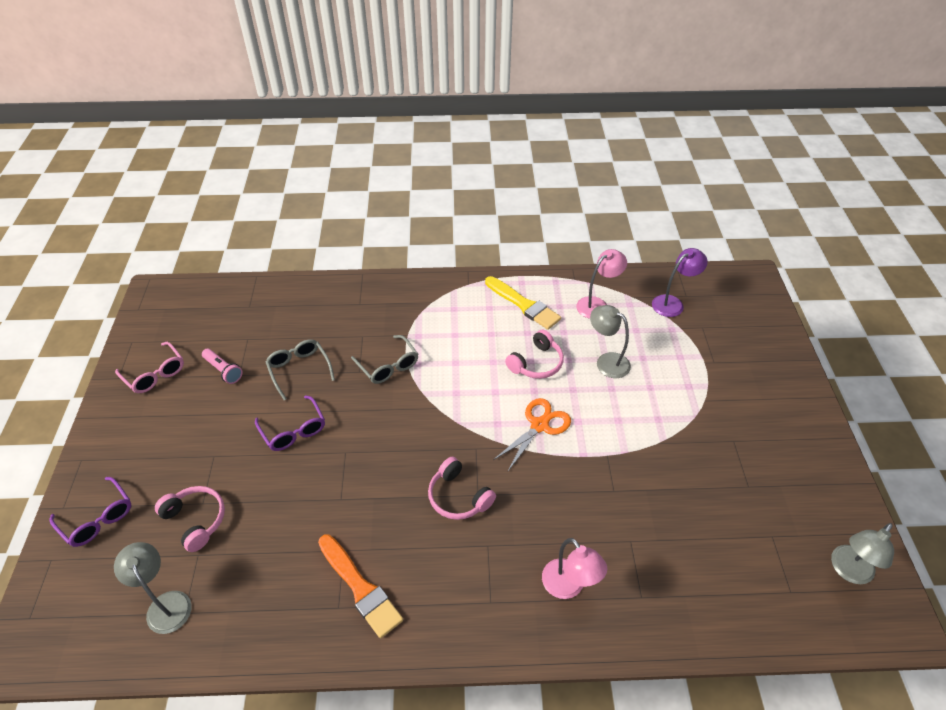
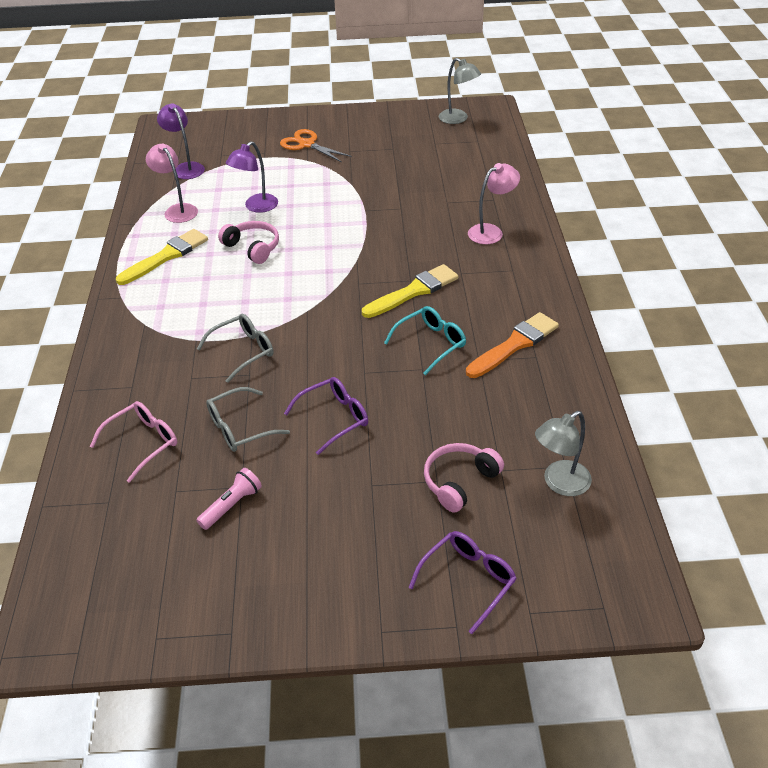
camera: 90 degrees left, 5 degrees down
(155, 374) = (229, 585): pink glasses -> pink glasses (143, 442)
(375, 508) = (431, 343): none -> turquoise glasses
(458, 497) = (413, 291): pink headphones -> yellow brush
(540, 425) = (331, 245): orange scissors -> orange scissors (306, 144)
(606, 361) = (256, 207): grey lamp -> purple lamp

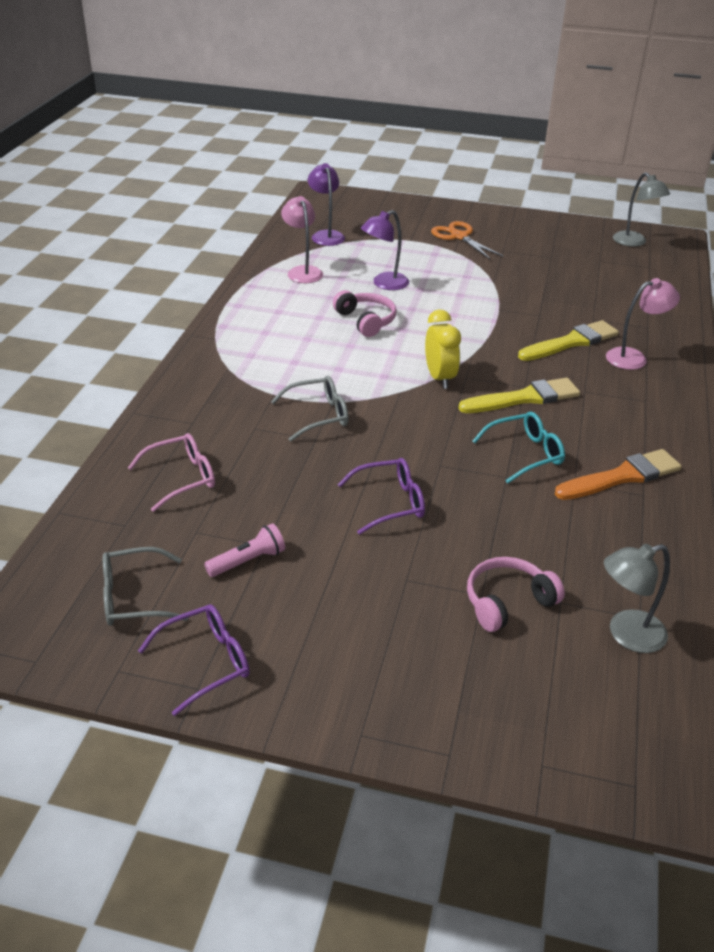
camera: 15 degrees right, 5 degrees down
(166, 256) = (274, 311): yellow brush -> yellow brush (571, 342)
(239, 428) = (285, 488): grey glasses -> grey glasses (133, 597)
(336, 289) = (439, 378): none -> yellow clock
(468, 580) = (481, 709): purple glasses -> purple glasses (206, 662)

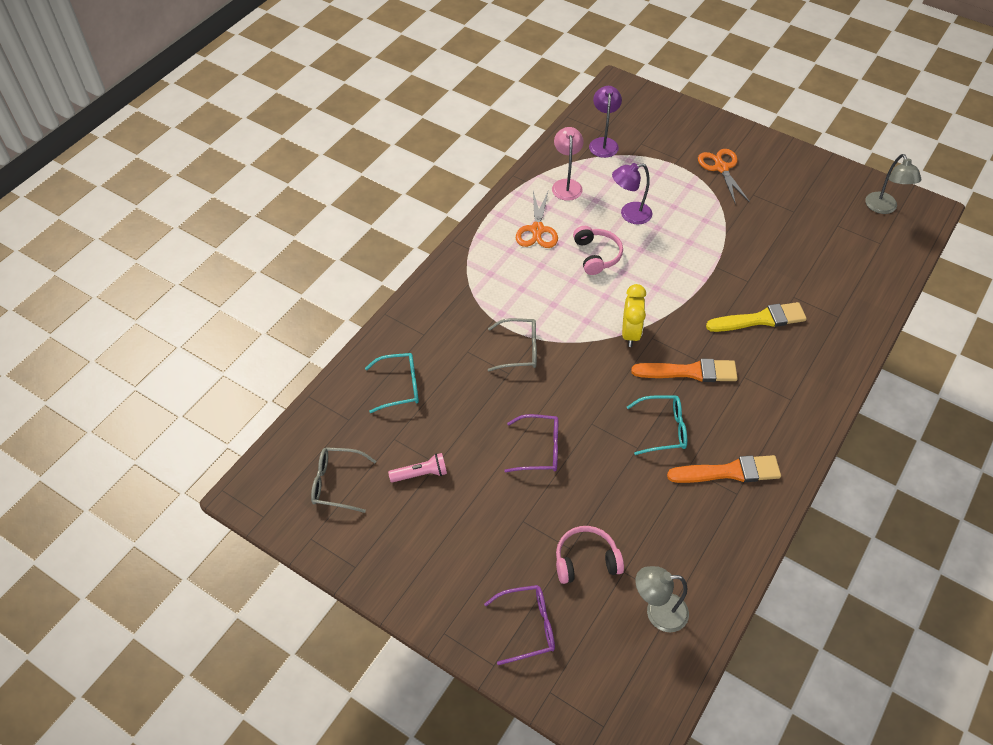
camera: 20 degrees right, 15 degrees up
(182, 478) = (400, 386): pink glasses -> turquoise glasses
(206, 662) = (367, 548): purple glasses -> purple glasses (528, 626)
(288, 311) = (537, 230): none -> orange scissors
(524, 398) = (689, 372): yellow brush -> orange brush
(634, 358) = (806, 350): pink lamp -> none

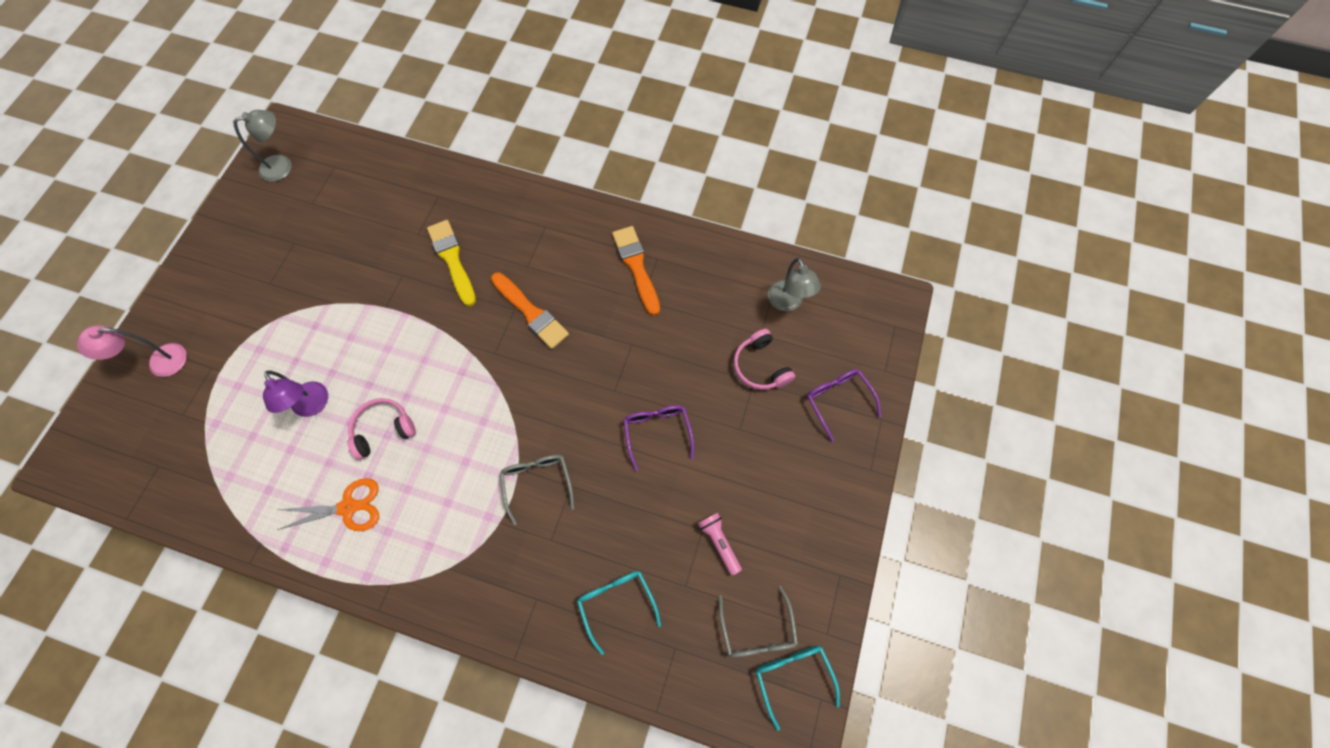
camera: 105 degrees left, 15 degrees up
(566, 185) = (264, 490): pink lamp -> pink lamp (159, 362)
(603, 143) = (182, 460): purple lamp -> none
(630, 333) = (492, 374): yellow clock -> none
(663, 429) = (605, 326): turquoise glasses -> turquoise glasses (792, 676)
(689, 372) = (531, 313): orange brush -> orange brush turned 150 degrees clockwise
(721, 168) = (226, 320): orange scissors -> none

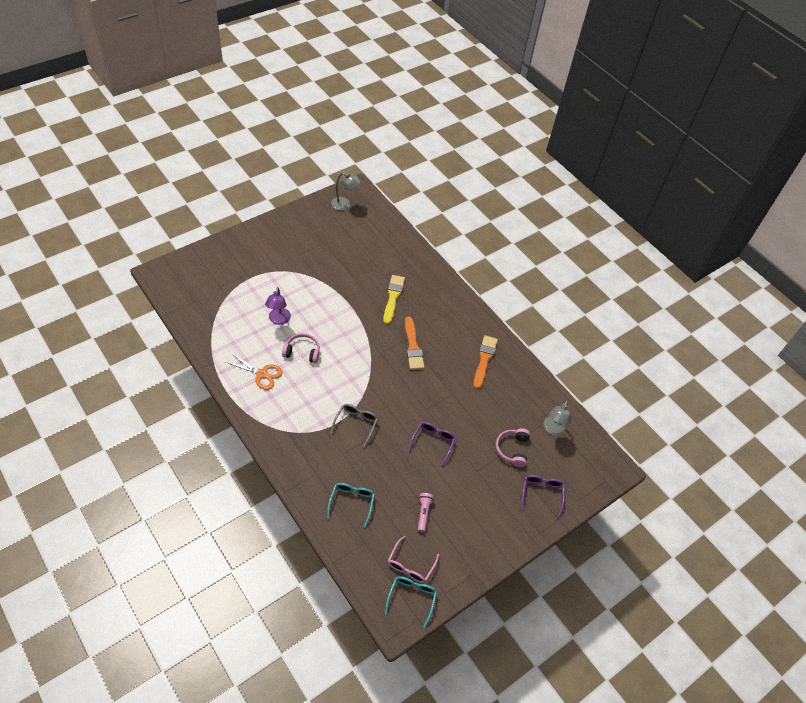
camera: 30 degrees right, 15 degrees down
(159, 362) = (227, 257): pink lamp -> none
(757, 631) = (410, 565): grey glasses -> pink glasses

